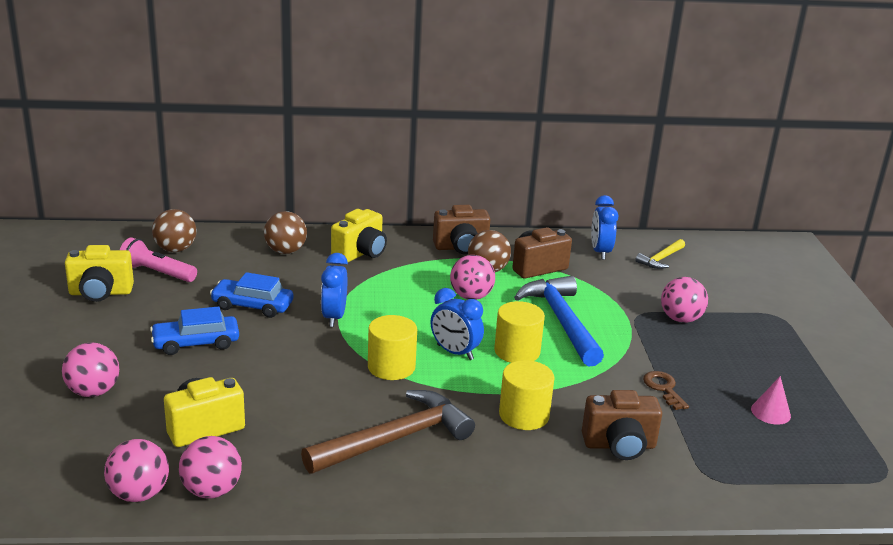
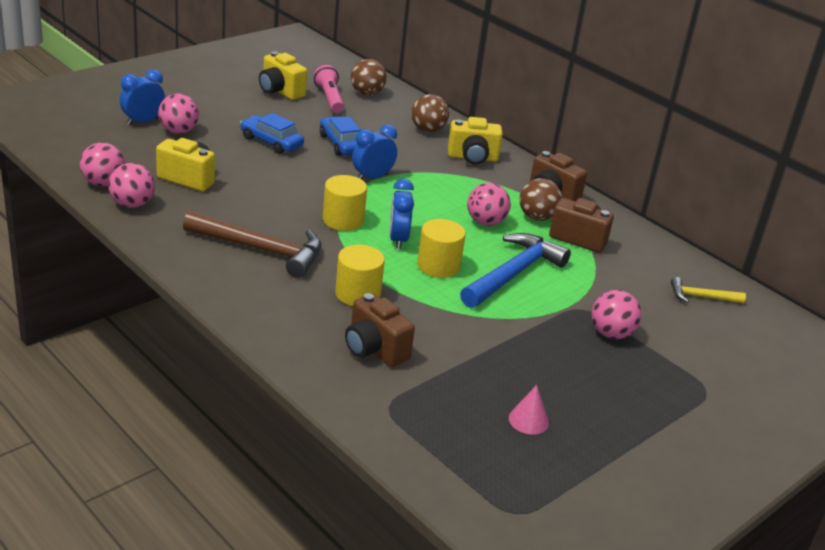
camera: 50 degrees right, 5 degrees up
(600, 252) = (658, 262): blue clock -> blue clock (143, 121)
(663, 388) = (485, 352): brown key -> none

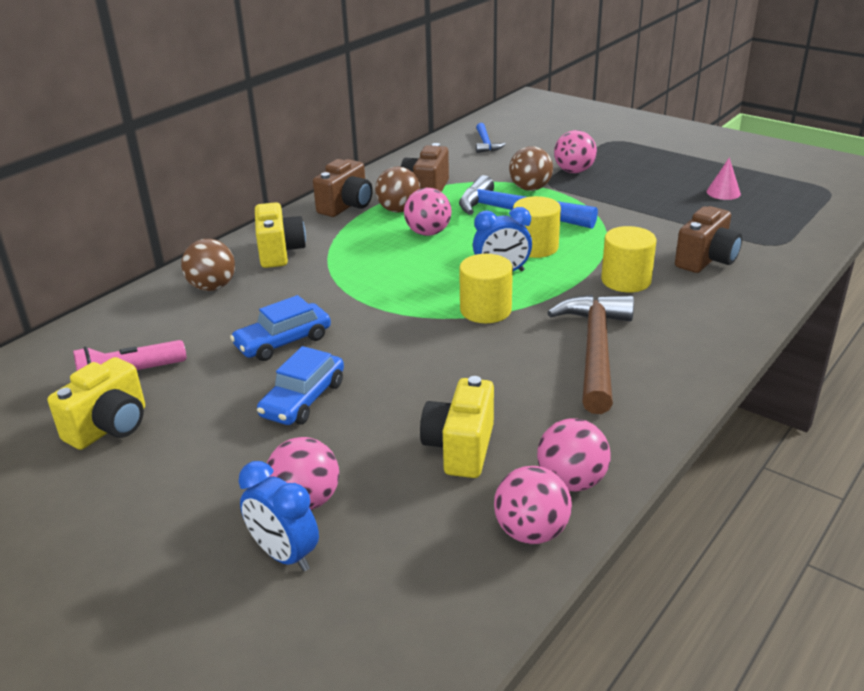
camera: 95 degrees left, 0 degrees up
(367, 93) = (100, 347): brown ball -> brown ball (530, 188)
(372, 177) = (367, 306): blue clock -> none
(701, 297) = (486, 143): yellow hammer -> blue hammer

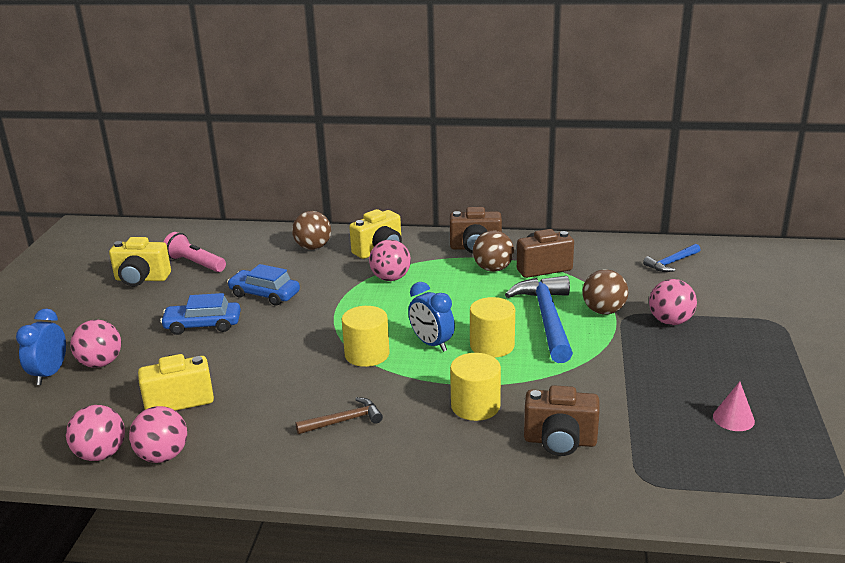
camera: 60 degrees right, 5 degrees down
(428, 233) = (467, 293): pink ball -> pink ball (390, 278)
(595, 351) = (344, 421): brown hammer -> brown hammer, size x0.52

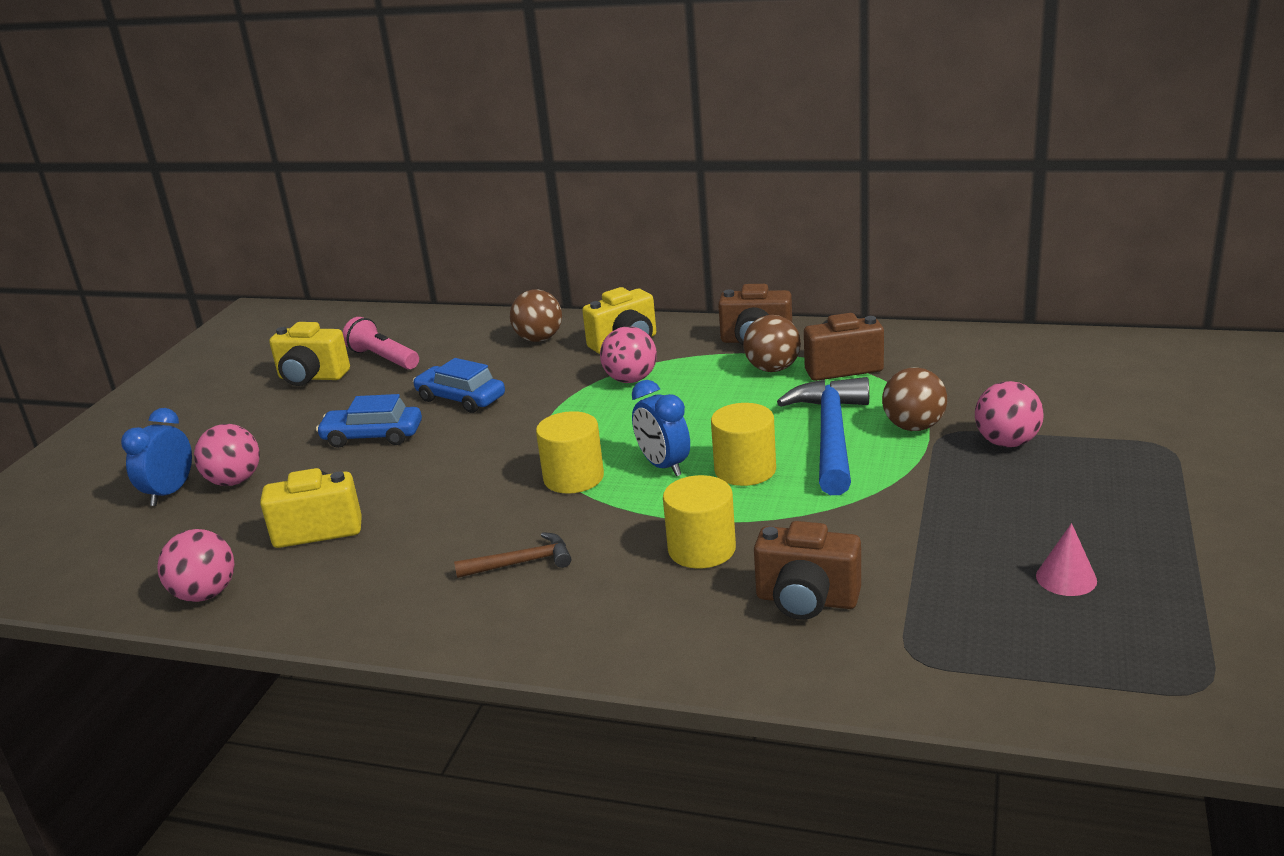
camera: 10 degrees right, 0 degrees up
(163, 456) = (280, 599): pink ball -> none
(671, 263) = (1029, 363): blue hammer -> none

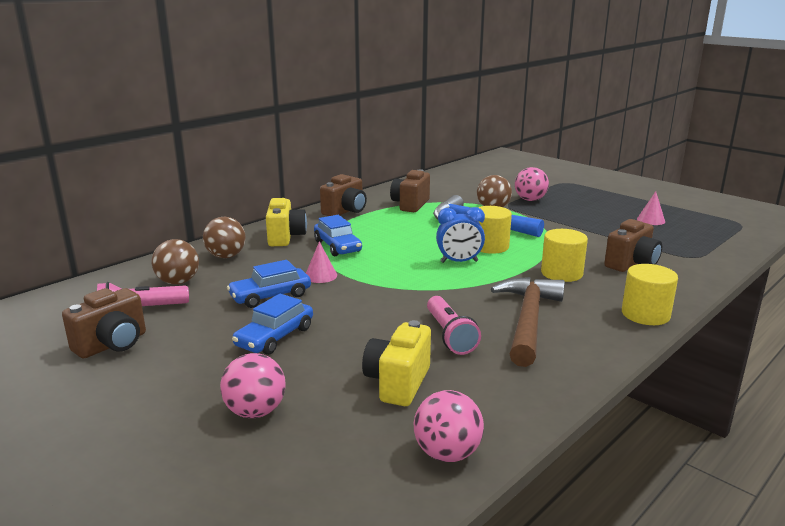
camera: 65 degrees left, 5 degrees down
(170, 493) = (225, 452): blue clock -> none
(312, 377) = (112, 345): yellow camera -> brown camera
(442, 524) = (450, 335): none -> pink flashlight
(521, 563) = (528, 320): brown hammer -> brown hammer, size x1.93
(535, 402) = (320, 275): none -> pink cone
(573, 478) = (440, 286): yellow cylinder -> yellow cylinder (645, 314)
(631, 379) = (337, 246): pink ball -> blue car
(773, 369) = (386, 216): brown ball -> brown ball (178, 282)

